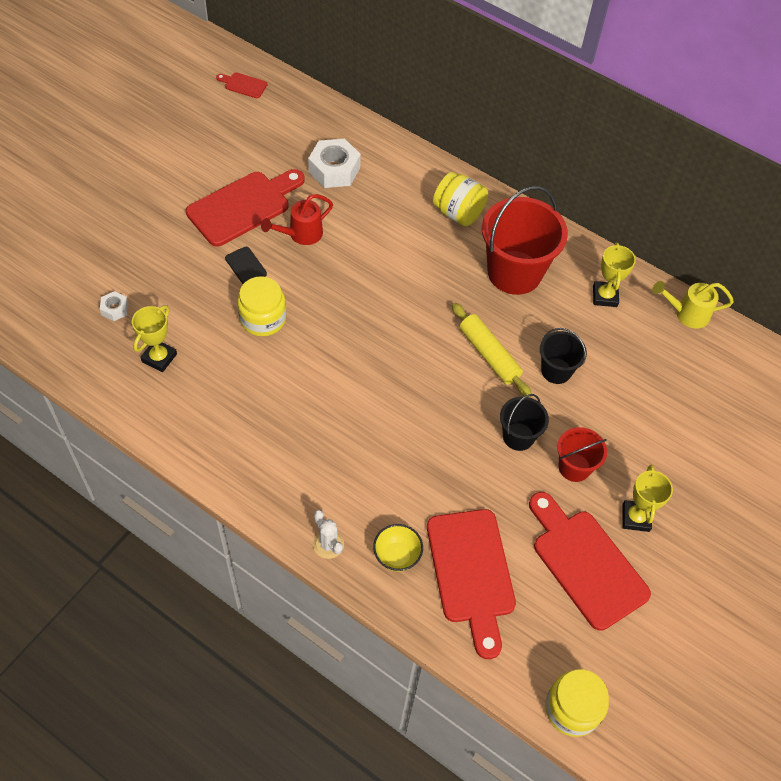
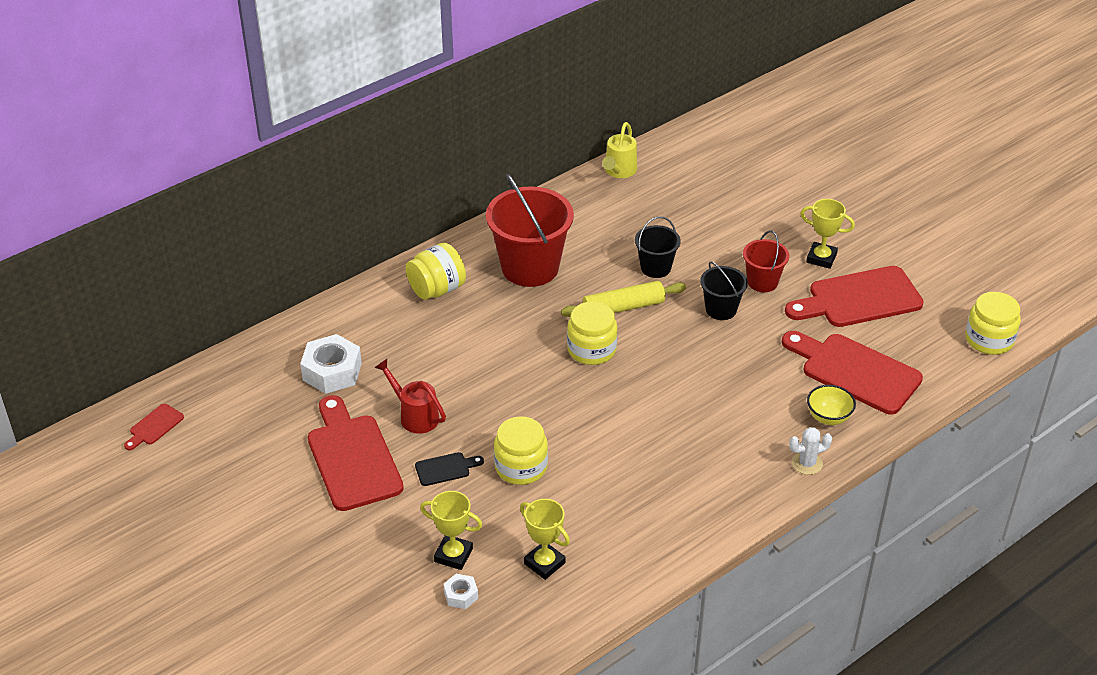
camera: 70 degrees left, 15 degrees down
(301, 234) = (415, 416): red watering can -> red watering can turned 150 degrees clockwise
(423, 341) = (591, 349): none -> yellow jar
(471, 573) = (855, 371): red cutting board -> red cutting board turned 150 degrees counterclockwise
(605, 296) = (581, 216): yellow trophy -> yellow trophy (453, 555)

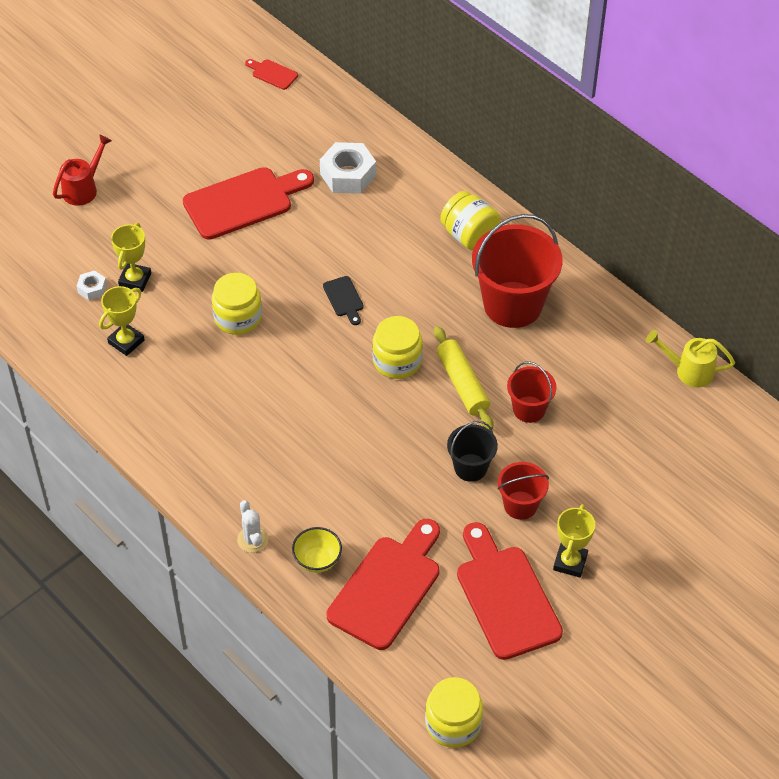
camera: 85 degrees right, 10 degrees up
(415, 416) = (297, 238): red watering can -> red watering can (83, 189)
(445, 469) = (233, 265): black cutting board -> black cutting board (344, 299)
(655, 268) = (529, 409): black bucket -> red bucket

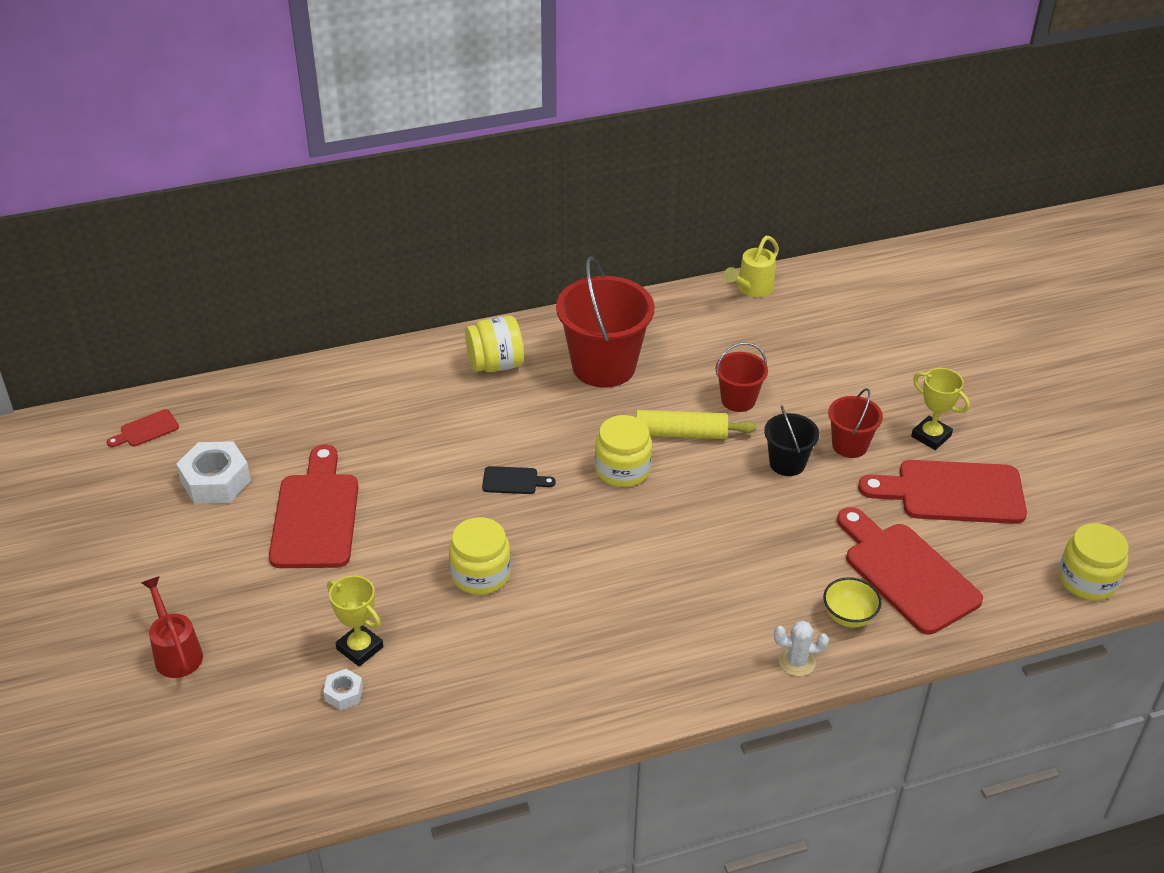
camera: 65 degrees left, 10 degrees down
(126, 342) = (449, 686): yellow trophy -> none
(348, 175) = (345, 421): white nut -> white nut (216, 481)

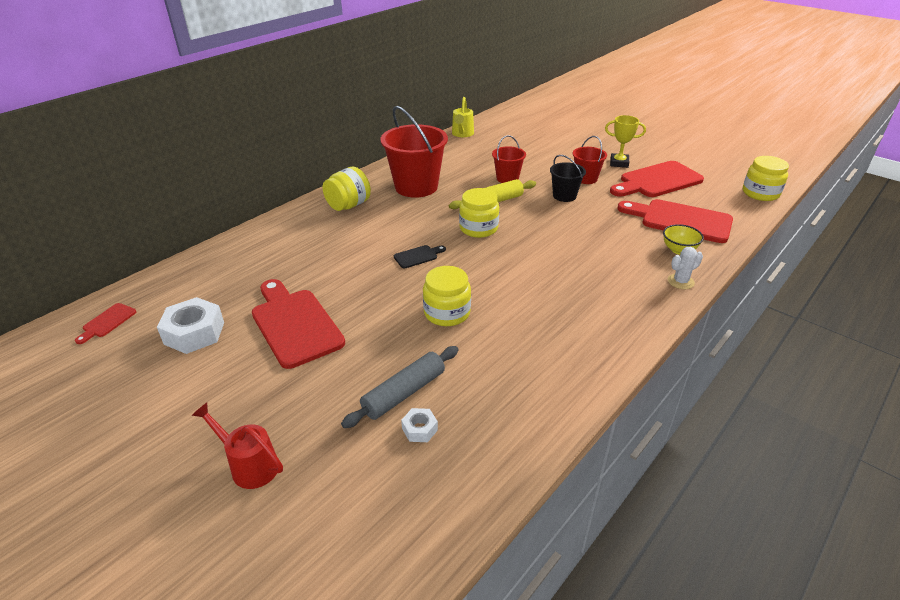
camera: 30 degrees left, 5 degrees down
(360, 648) = (404, 393): yellow trophy -> grey rolling pin

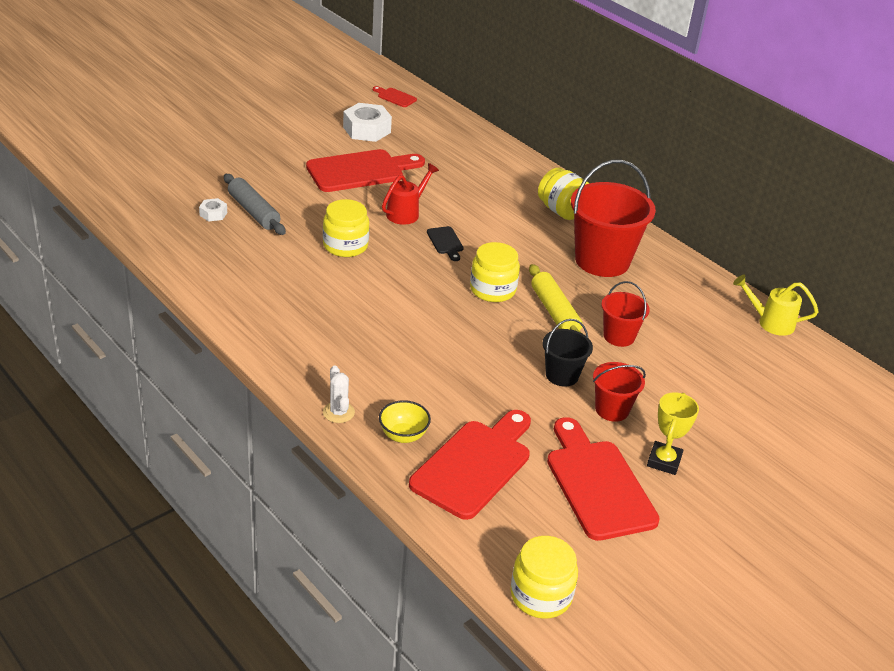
camera: 95 degrees right, 0 degrees up
(249, 465) = (219, 150): red watering can -> red watering can (406, 213)

